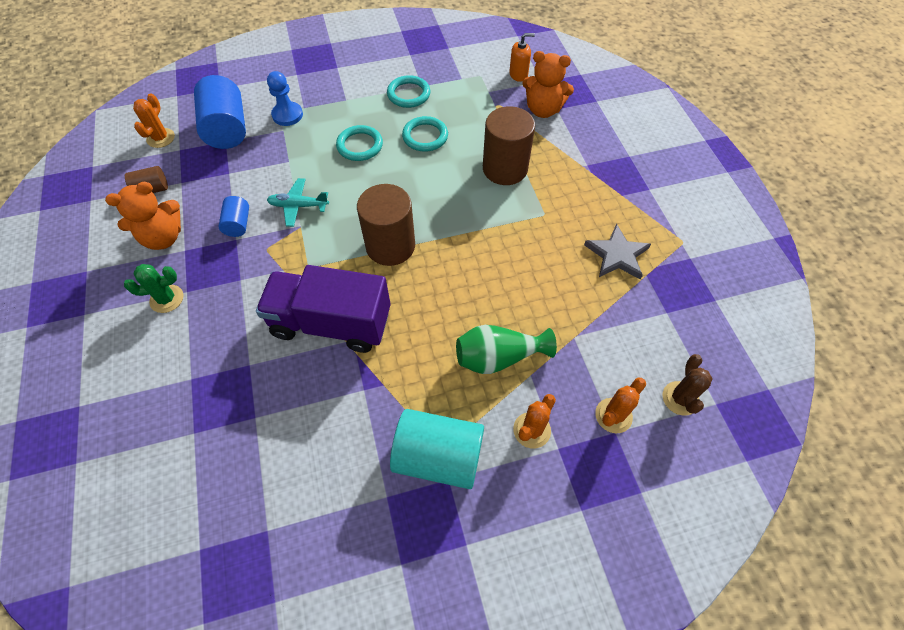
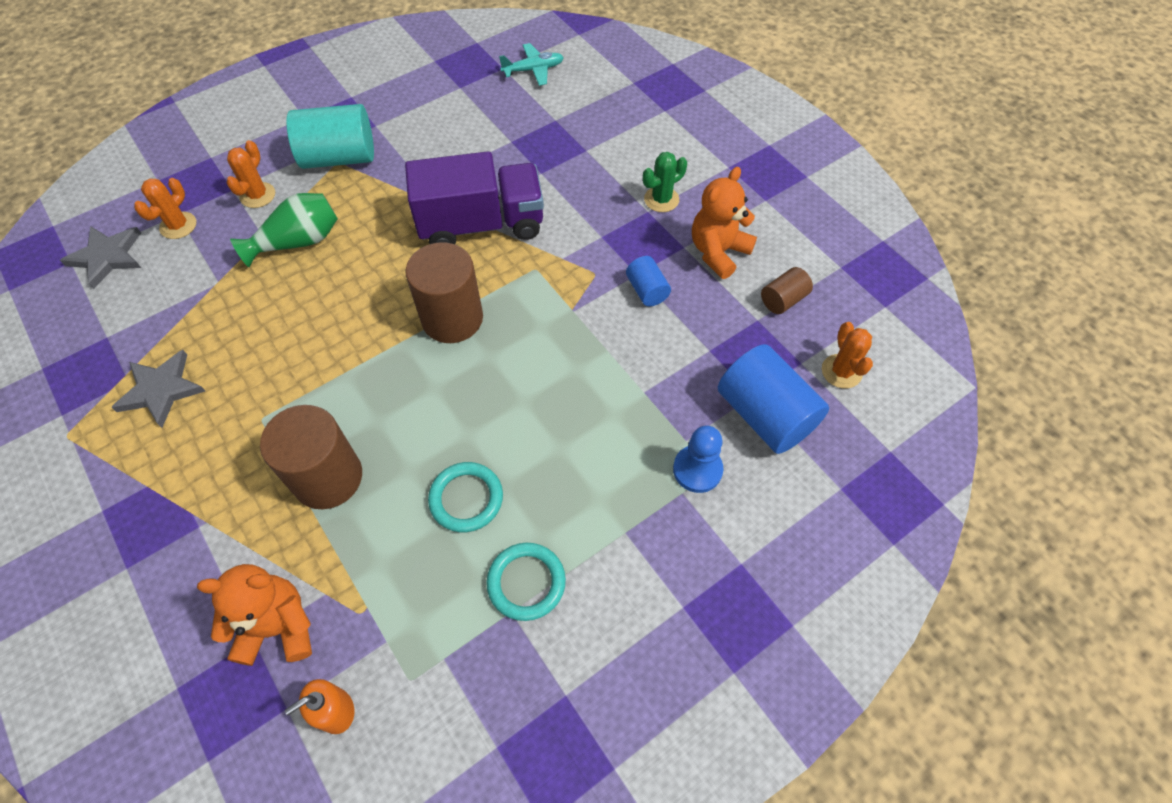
camera: 160 degrees right, 0 degrees up
(298, 206) = (590, 333): turquoise plane -> turquoise plane (533, 70)
(360, 145) = (558, 449): turquoise ring -> none
(680, 398) = (107, 257): brown cactus -> grey star

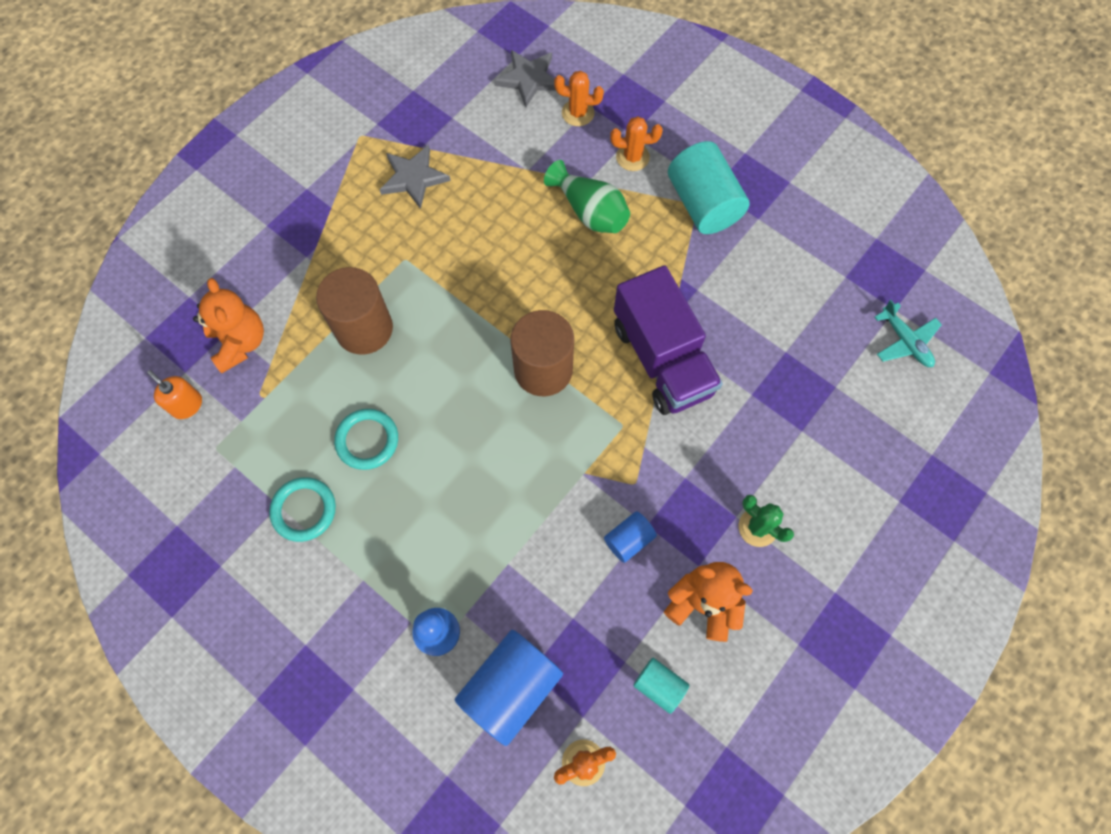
camera: 75 degrees right, 10 degrees up
(783, 300) = (659, 685): brown cylinder -> turquoise cylinder

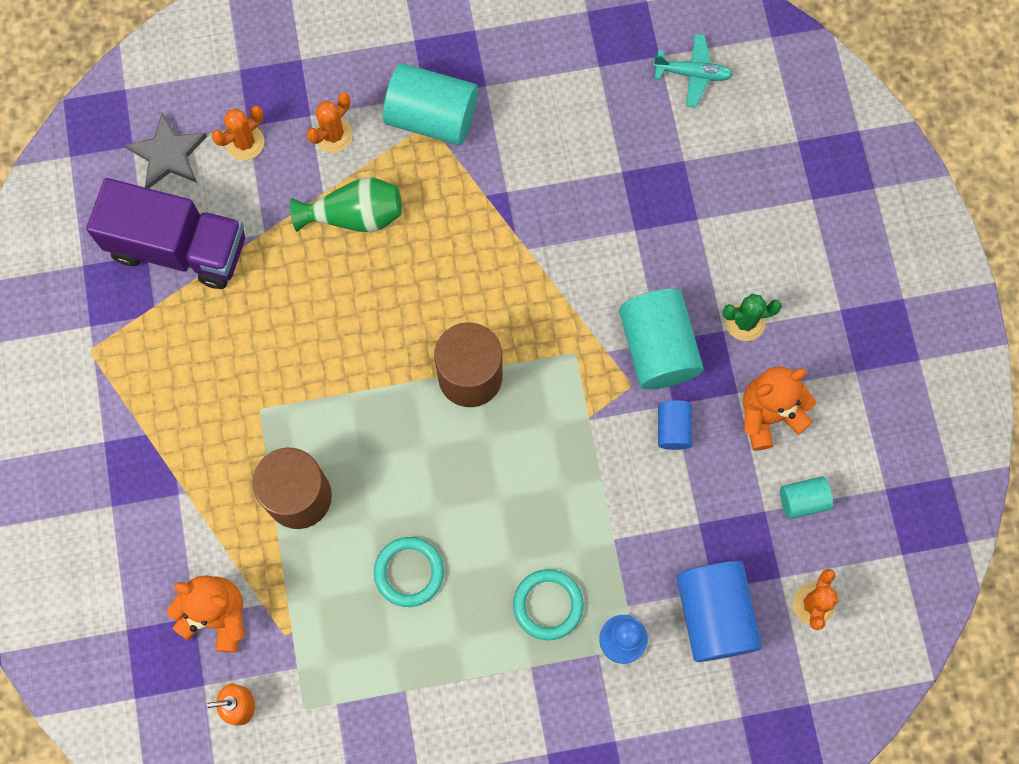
camera: 50 degrees left, 5 degrees up
(304, 510) = (428, 672): turquoise ring -> turquoise ring (548, 605)
(414, 178) = (181, 338): grey star -> none
(662, 359) = (544, 273): purple truck -> purple truck (178, 247)
(679, 480) = (657, 348): none -> turquoise cylinder

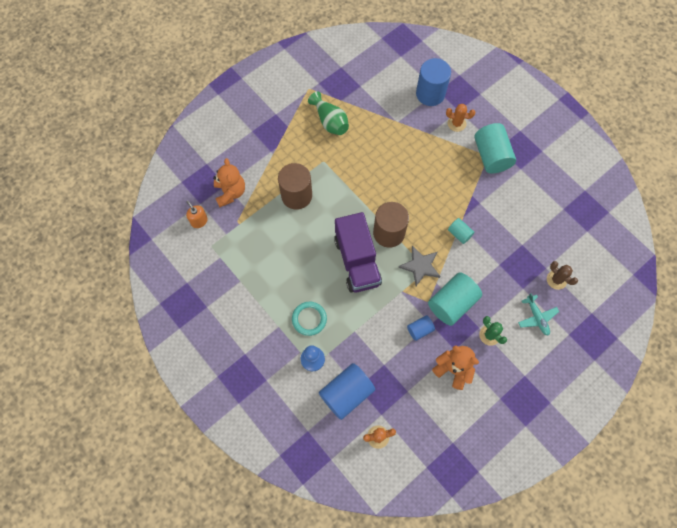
camera: 60 degrees right, 5 degrees down
(168, 154) = (406, 70): grey star -> grey star (420, 266)
(178, 247) = (370, 95): purple truck -> purple truck (357, 261)
(245, 142) = (430, 94): orange cactus -> blue cylinder
(355, 215) = (428, 150): green vase -> green vase (330, 121)
(409, 572) = (290, 255): turquoise ring -> none
(692, 74) = (589, 249): turquoise plane -> turquoise plane (536, 317)
(713, 158) = (556, 280): none -> brown cactus
(803, 500) = (423, 406): turquoise cylinder -> turquoise cylinder (459, 234)

